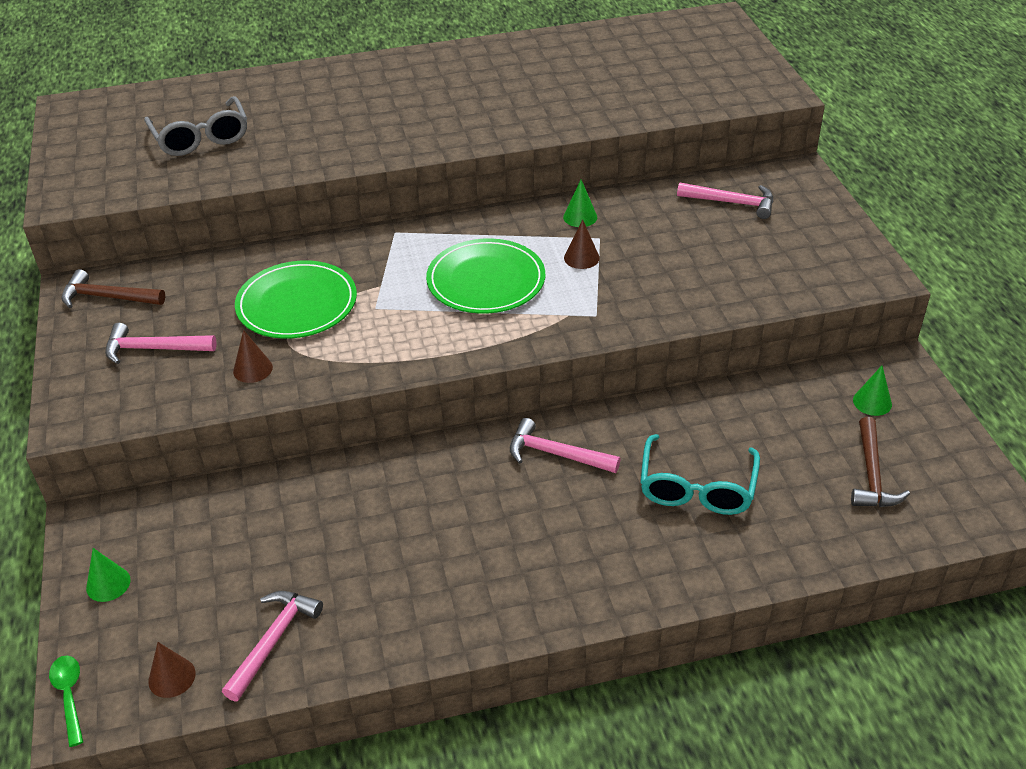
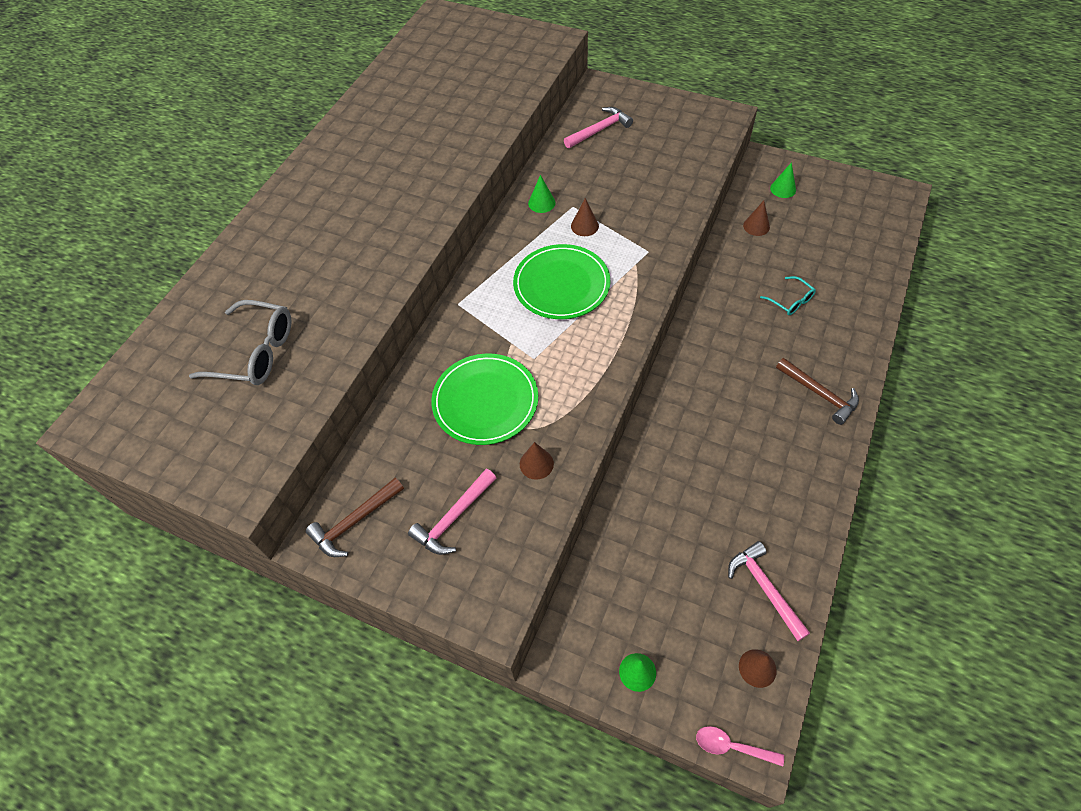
camera: 50 degrees left, 15 degrees up
(69, 695) = (732, 746): green spoon -> pink spoon
(556, 454) = (712, 348): pink hammer -> none
(697, 488) = (790, 301): turquoise glasses -> turquoise glasses, size x0.55
(782, 407) = (756, 226): none -> brown cone
(872, 474) = (836, 224): brown hammer -> brown hammer (819, 393)

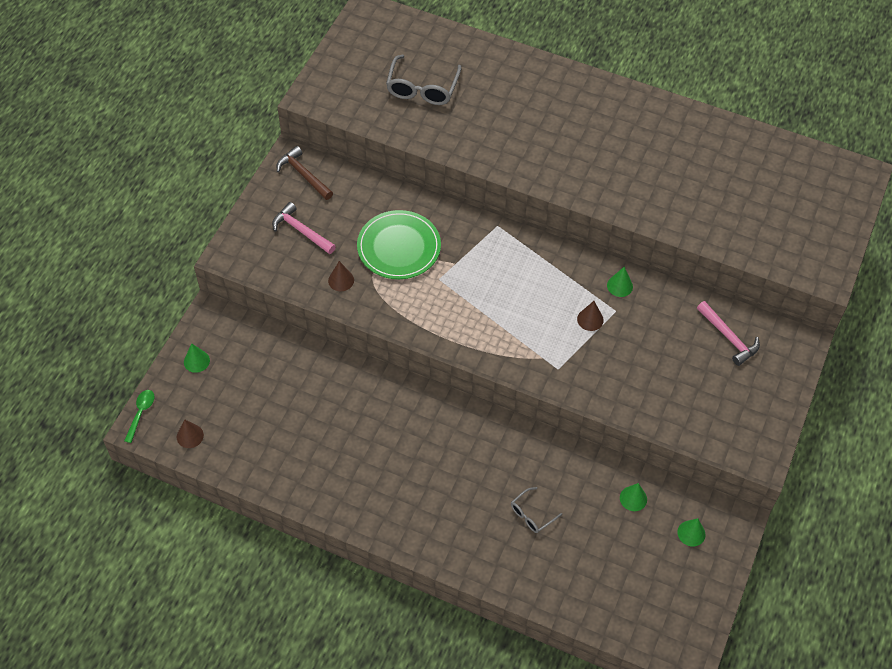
camera: 85 degrees right, 0 degrees up
(561, 284) = (518, 300): green plate -> none
(732, 746) = (141, 413): pink spoon -> green spoon
(756, 226) = (633, 498): brown cone -> green cone
(765, 588) = (247, 449): pink hammer -> none
(790, 301) = (531, 514): turquoise glasses -> grey glasses
(819, 393) = (422, 520): brown hammer -> none

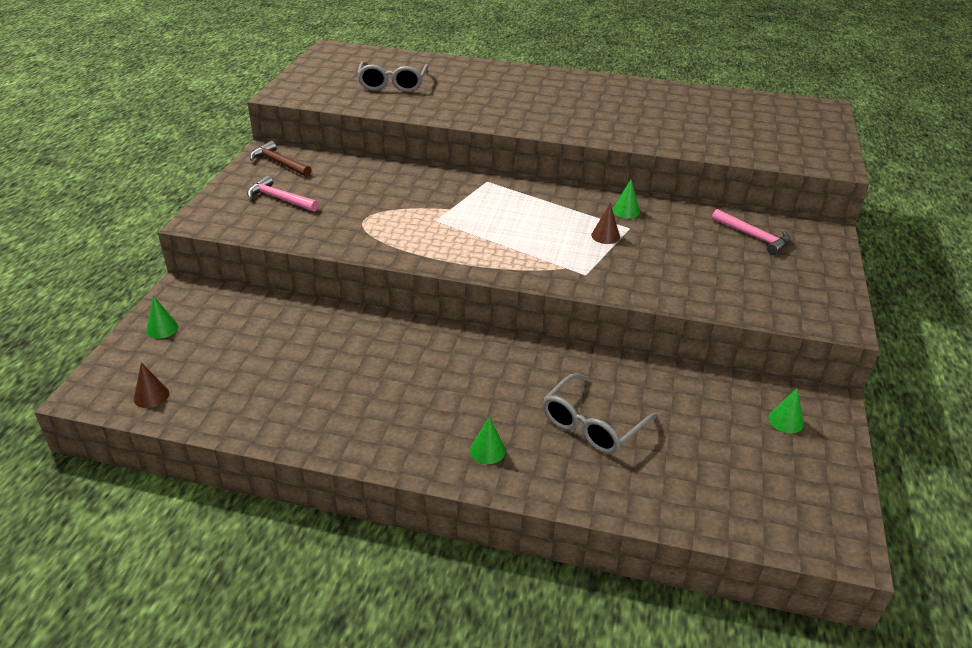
camera: 10 degrees left, 20 degrees down
(141, 413) = (88, 381): green spoon -> none
(341, 280) = (327, 229): brown cone -> none
(399, 247) = (387, 202): green plate -> none
(531, 514) = (592, 425): grey glasses -> grey glasses, size x1.81
(633, 498) = (705, 396): green cone -> green cone (487, 450)

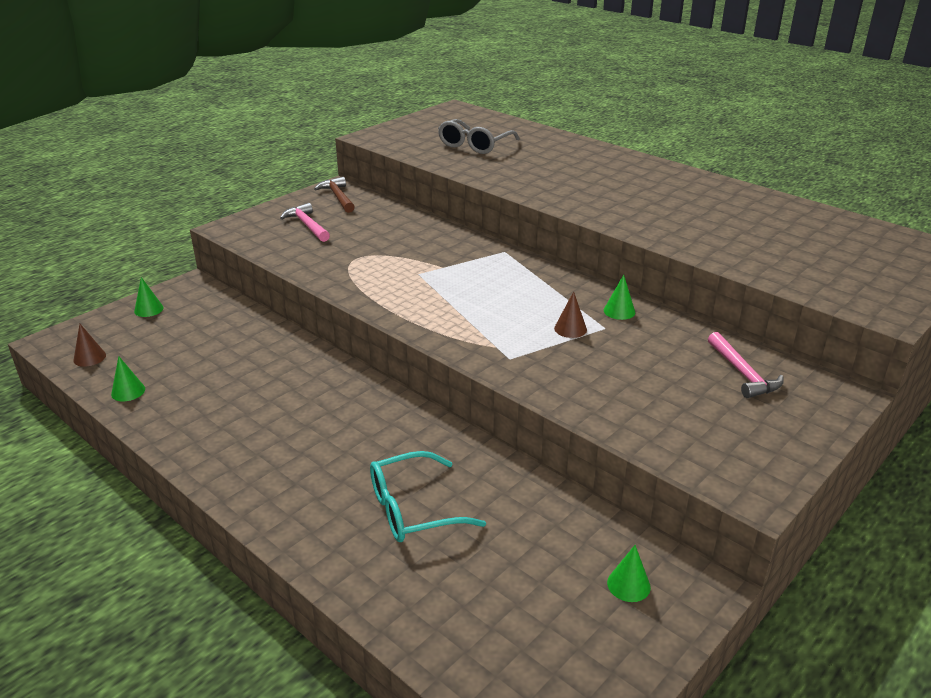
camera: 30 degrees right, 5 degrees down
(487, 450) = (293, 495): green cone -> green cone (128, 391)
(592, 425) = (413, 509): grey glasses -> turquoise glasses

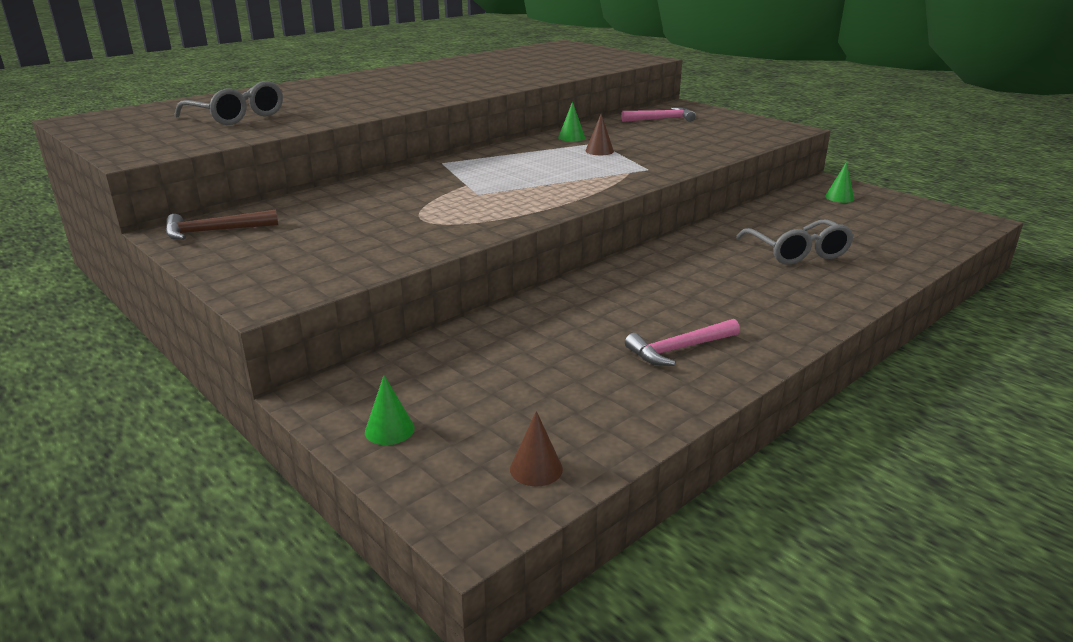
camera: 85 degrees left, 5 degrees down
(128, 391) = (633, 416): green cone -> none
(307, 225) = (302, 247): pink hammer -> pink hammer (680, 349)
(413, 509) = (797, 252): turquoise glasses -> grey glasses

